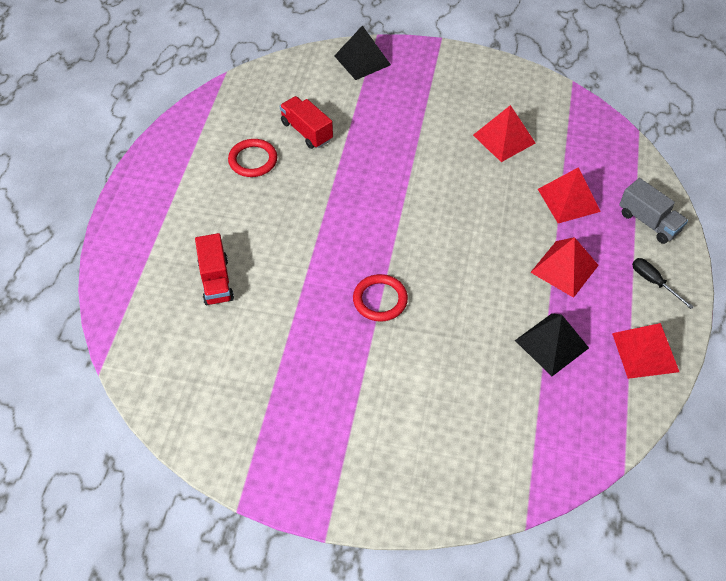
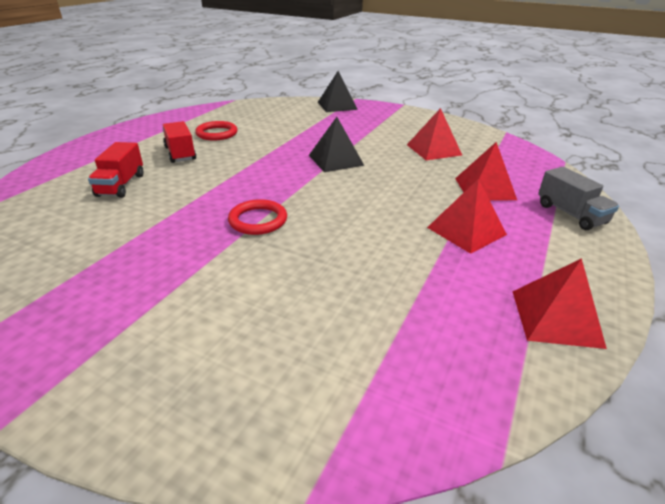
camera: 15 degrees right, 20 degrees down
(306, 131) = (270, 127): red truck -> red truck (180, 153)
(551, 344) = (431, 287): black pyramid -> black pyramid (335, 160)
(653, 282) = (573, 258): black screwdriver -> none

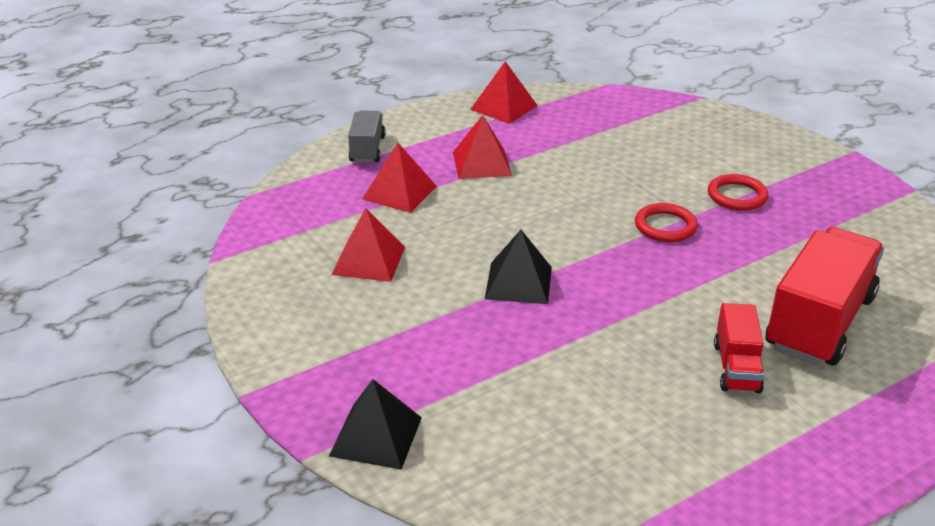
camera: 150 degrees left, 0 degrees up
(121, 185) = (819, 322): red truck -> red truck, size x1.91
(217, 133) = (665, 408): red ring -> red ring (737, 196)

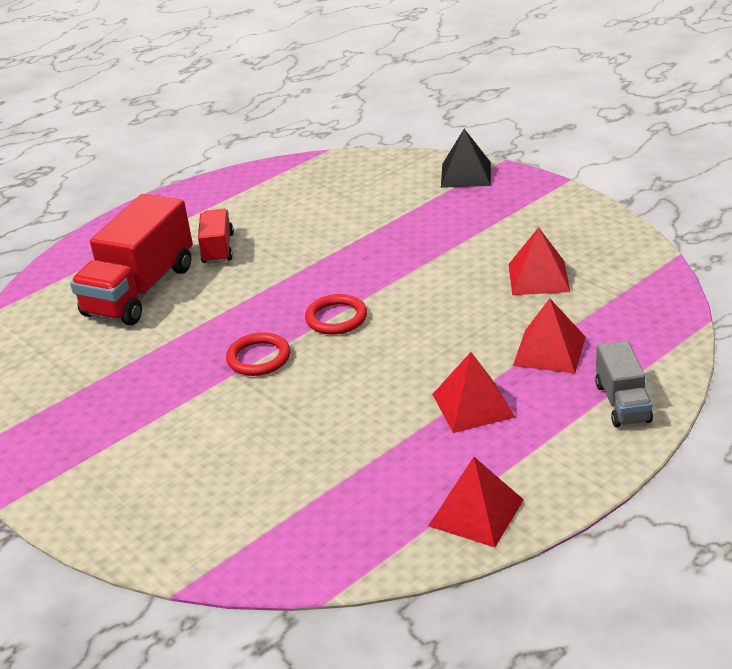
camera: 175 degrees right, 0 degrees up
(518, 282) = (396, 281): black pyramid -> none
(737, 196) = (173, 409): red ring -> red ring (336, 318)

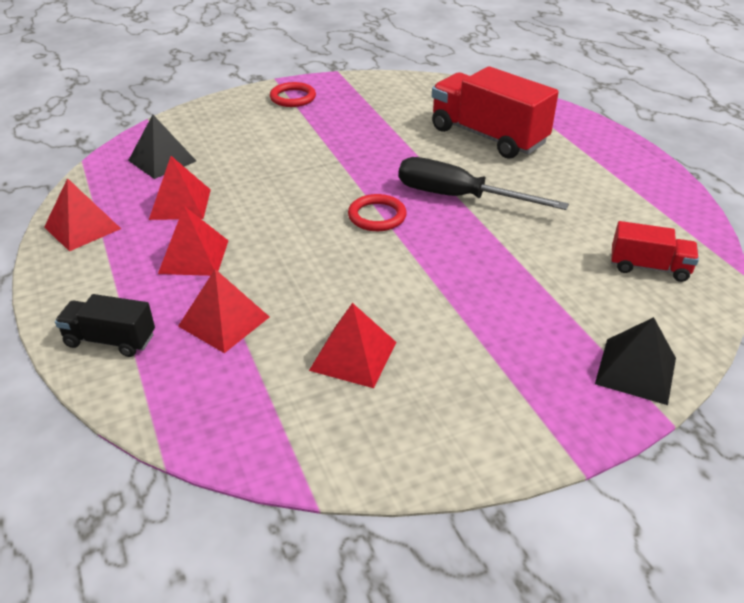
camera: 105 degrees right, 5 degrees up
(218, 249) = (537, 177): red truck -> red truck (649, 267)
(259, 358) = (349, 173): red ring -> red ring (293, 98)
(277, 282) = (458, 197): none -> black screwdriver
(293, 517) = (162, 161): none -> black pyramid
(385, 456) = (180, 204): none -> red pyramid
(622, 403) = (110, 340): grey truck -> black truck

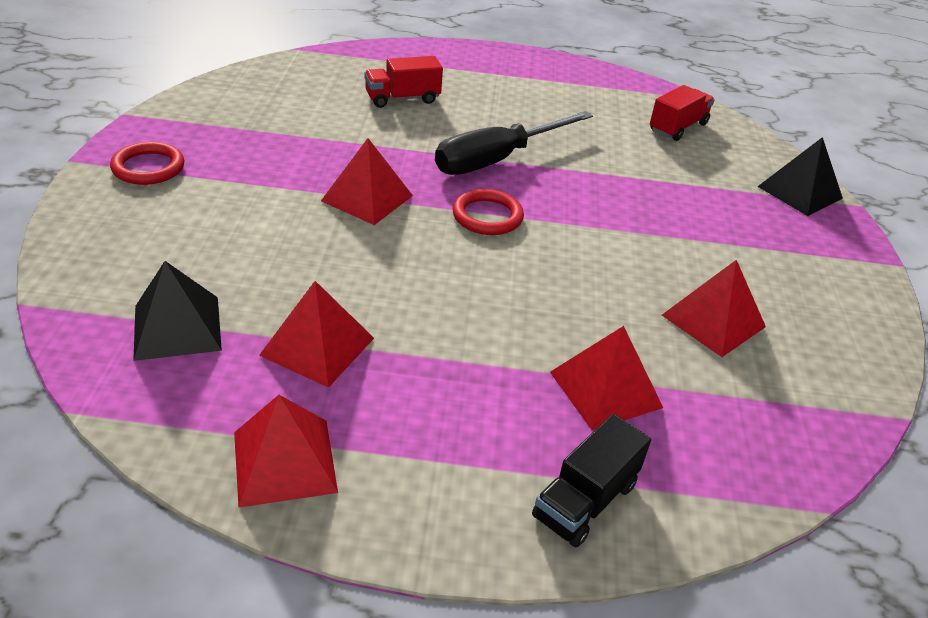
camera: 65 degrees left, 0 degrees up
(193, 256) = (455, 373): red pyramid -> red pyramid (367, 198)
(488, 136) = (402, 99): red truck -> red truck, size x0.52

